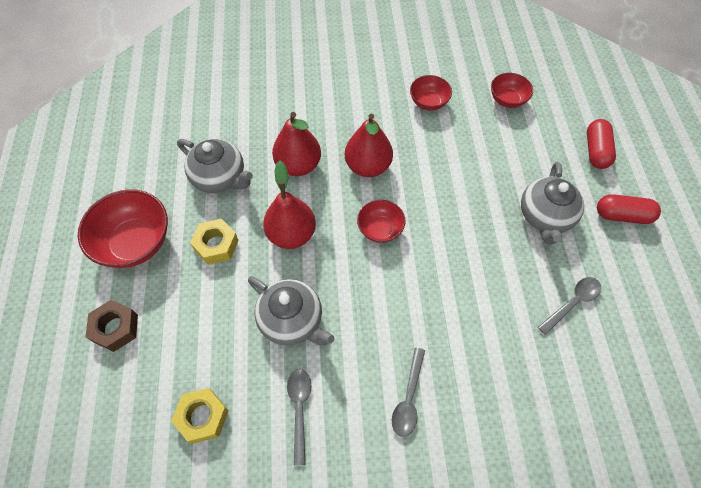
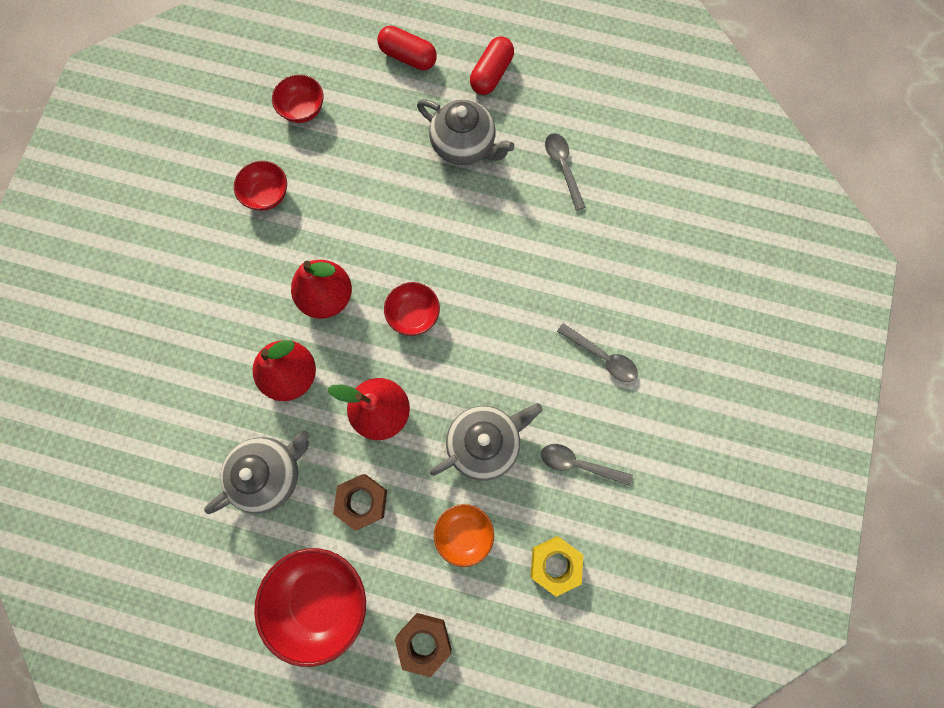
camera: 70 degrees left, 15 degrees up
(210, 330) = (464, 533): none -> orange bowl
(216, 245) = (362, 501): yellow nut -> brown nut

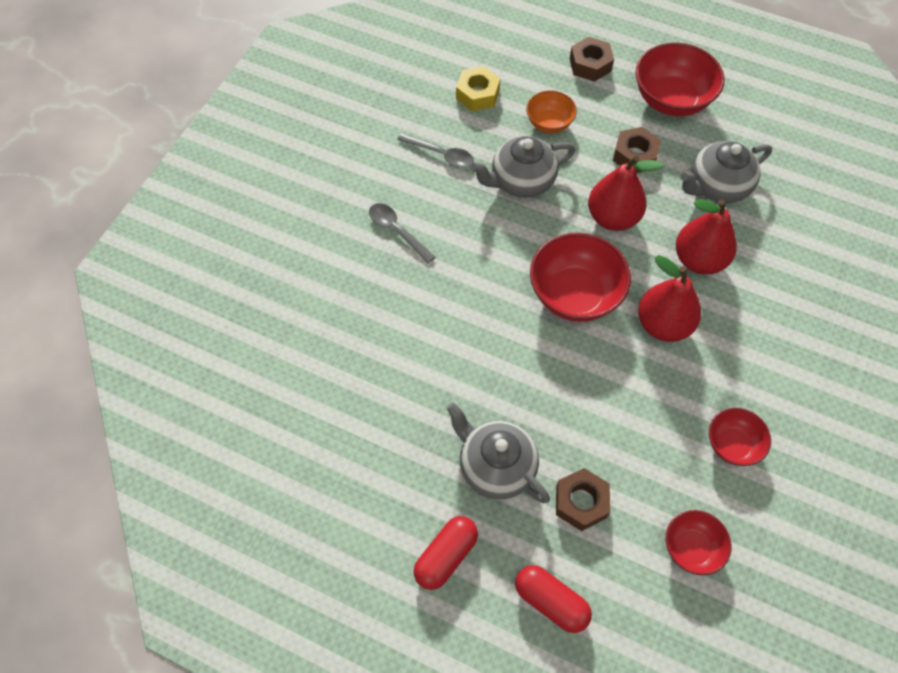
camera: 170 degrees left, 15 degrees down
(392, 129) = (581, 502): none -> brown nut
(413, 314) = (575, 294): red bowl -> red bowl, size x1.75
(563, 167) = (386, 420): grey spoon -> none

